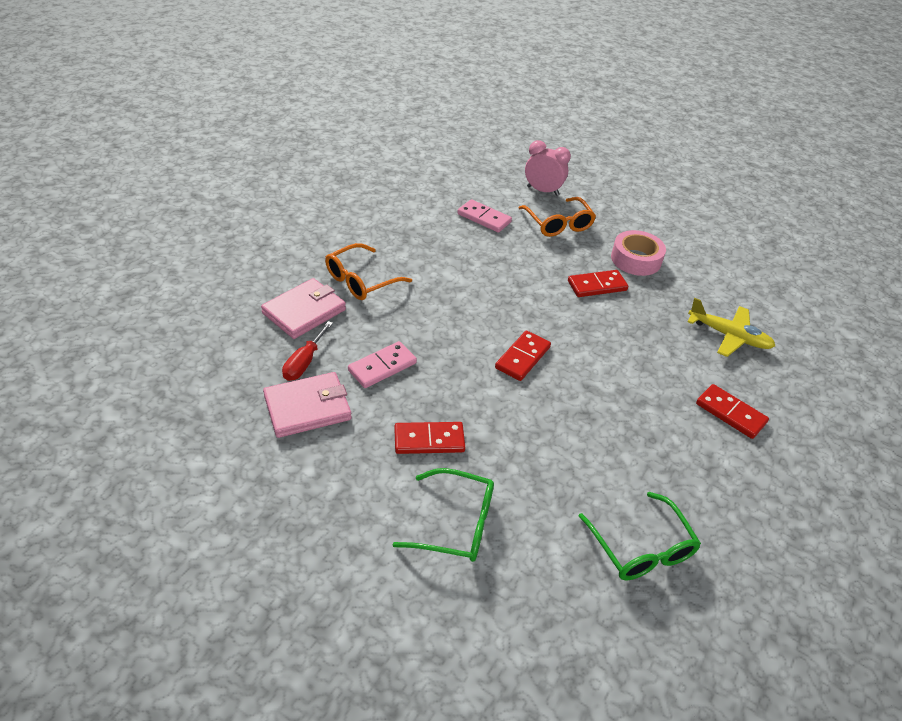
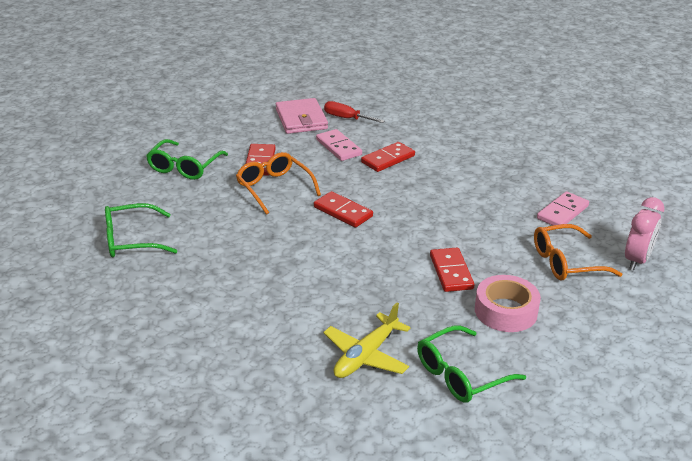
camera: 100 degrees right, 10 degrees down
(304, 311) = (404, 118): pink wallet -> none
(361, 280) = (445, 142): orange glasses -> orange glasses (274, 188)
(721, 286) = (460, 374): none -> green glasses
(730, 413) = (251, 324): red domino -> red domino (388, 159)

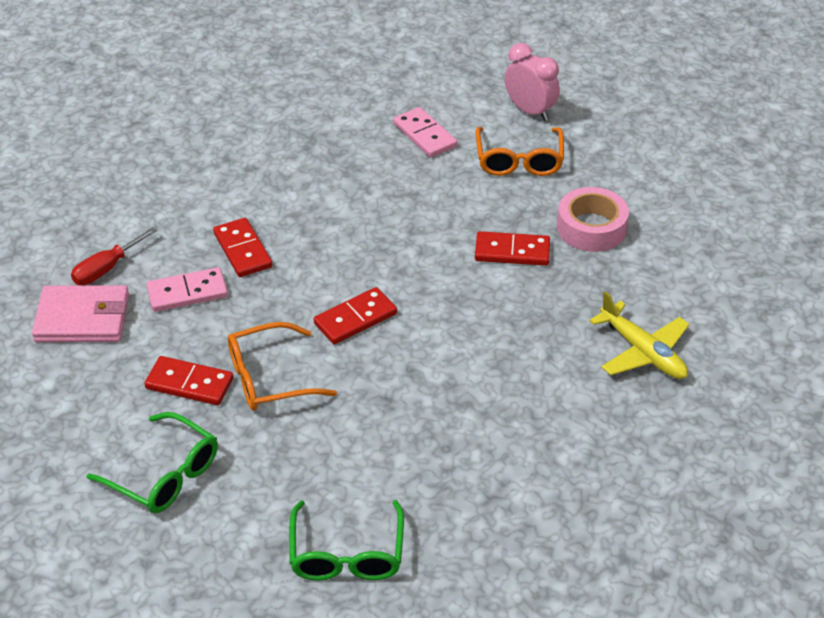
camera: 75 degrees left, 10 degrees up
(460, 374) = (684, 286): green glasses -> none

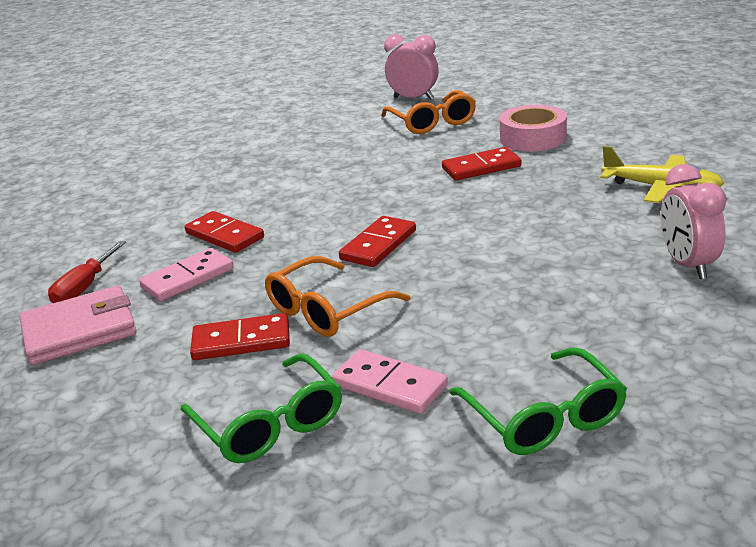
camera: 20 degrees left, 15 degrees down
(164, 475) = (269, 424): green glasses -> green glasses turned 45 degrees clockwise
(424, 135) = (337, 130): pink domino -> pink domino (389, 385)
(577, 455) = (687, 265): none -> pink clock

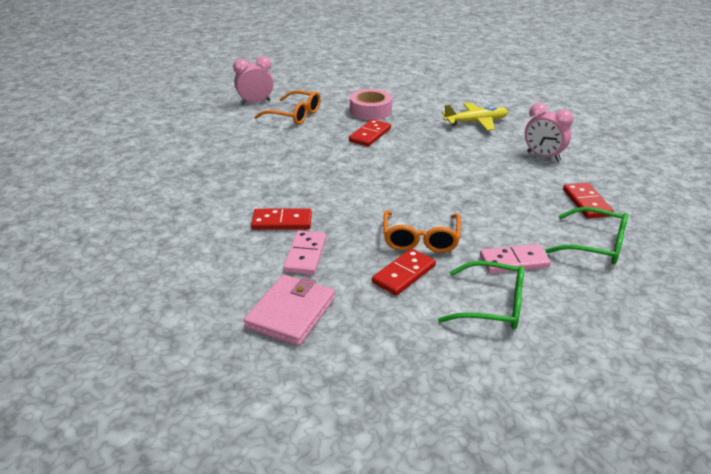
camera: 45 degrees left, 5 degrees up
(84, 288) = (242, 288): red screwdriver -> none
(378, 245) = (387, 195): red domino -> red domino (586, 203)

